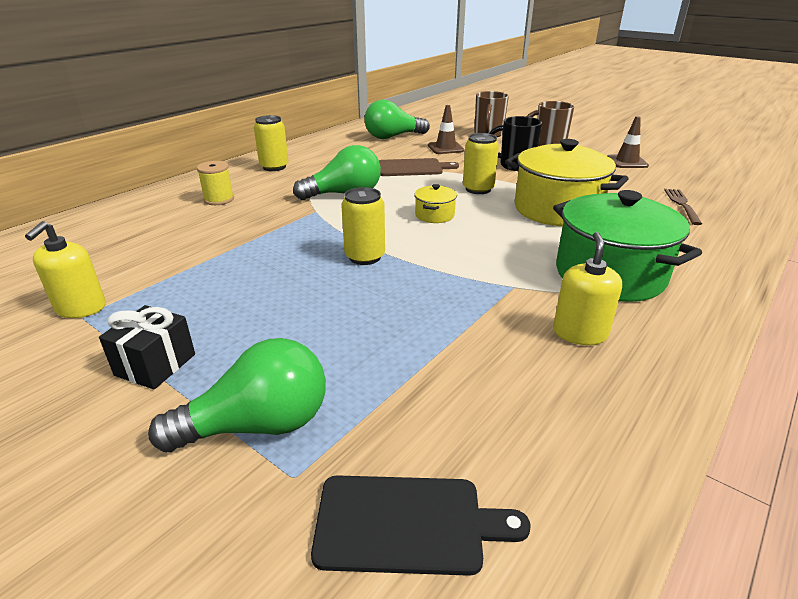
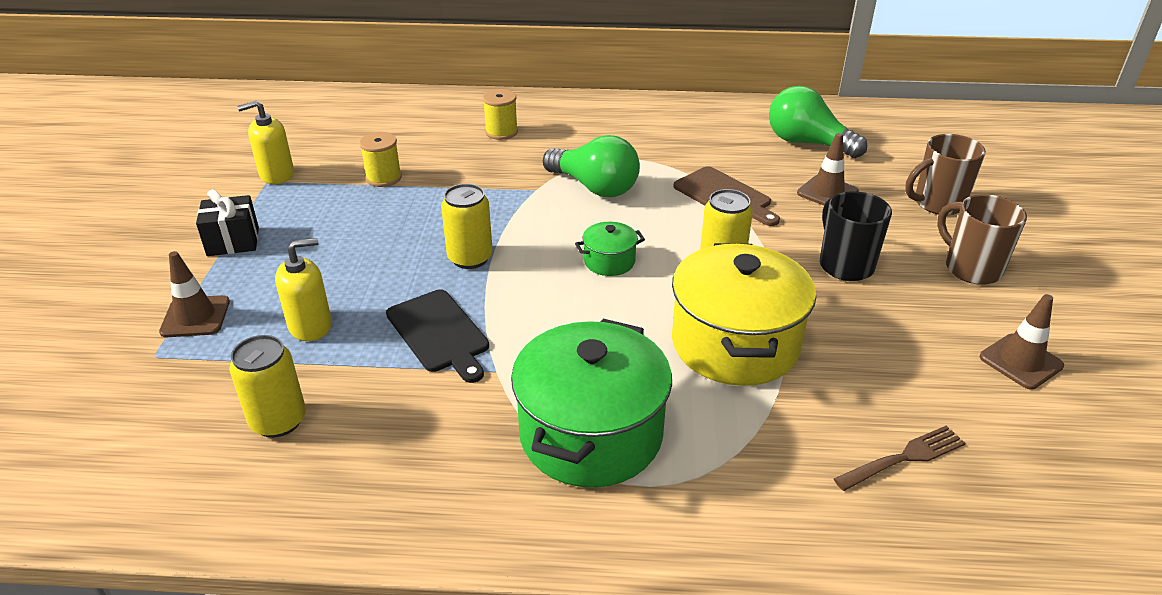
camera: 55 degrees right, 5 degrees up
(192, 258) = (383, 178): none -> yellow spool
(258, 425) = (195, 317): green light bulb -> brown traffic cone
(274, 167) = (610, 120): yellow can -> yellow can (278, 421)
(407, 524) = (134, 424): black cutting board -> black cutting board (439, 333)
(434, 215) = (609, 261): yellow pot -> green pot
(580, 333) = (439, 443): yellow soap dispenser -> yellow soap dispenser (310, 326)

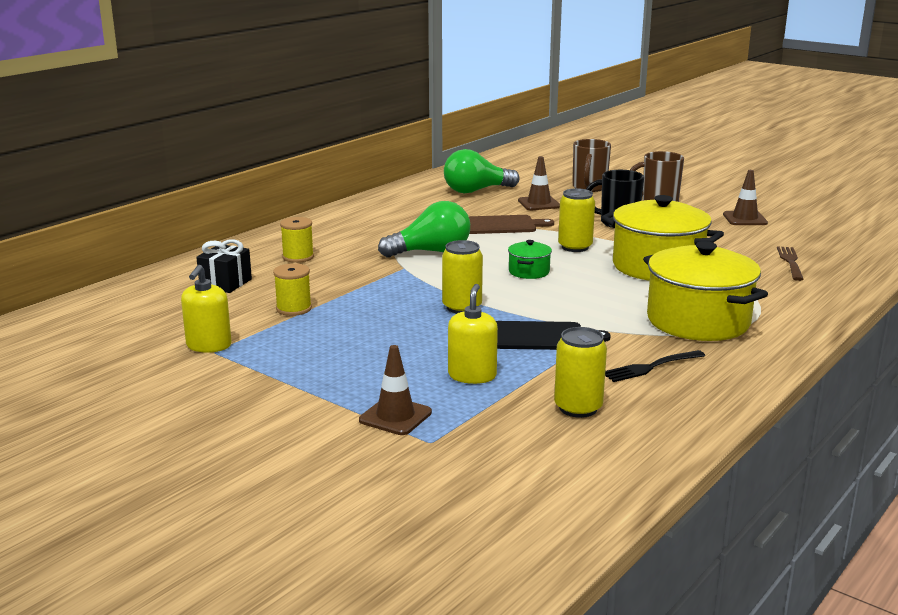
camera: 55 degrees left, 15 degrees down
(233, 241) = (296, 382): black gift -> black gift (225, 283)
(421, 439) = (651, 367): none -> black fork
(591, 434) = (698, 321): green pot -> yellow pot

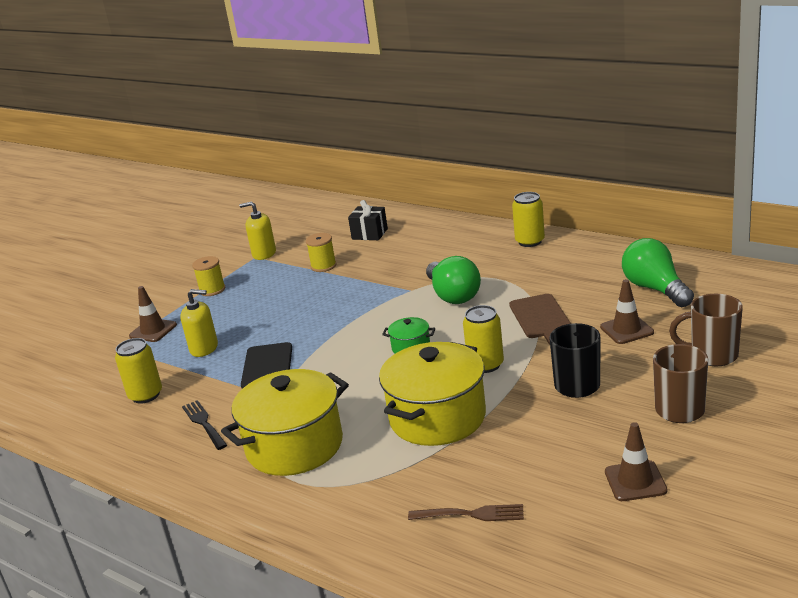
camera: 90 degrees right, 5 degrees up
(298, 257) = (428, 246): yellow spool -> yellow spool (212, 290)
(462, 307) = (326, 327): yellow can -> yellow can (530, 241)

